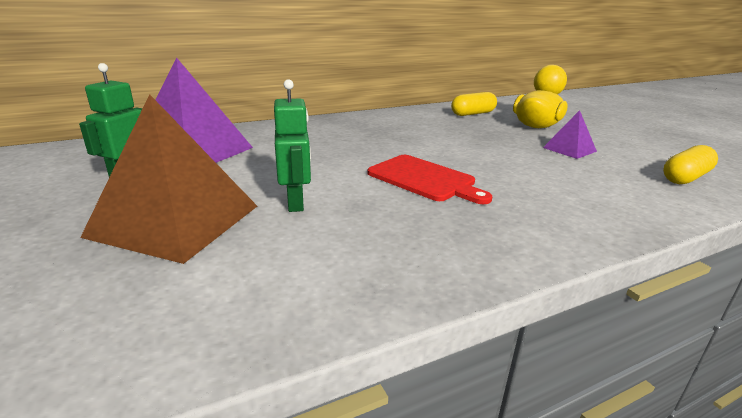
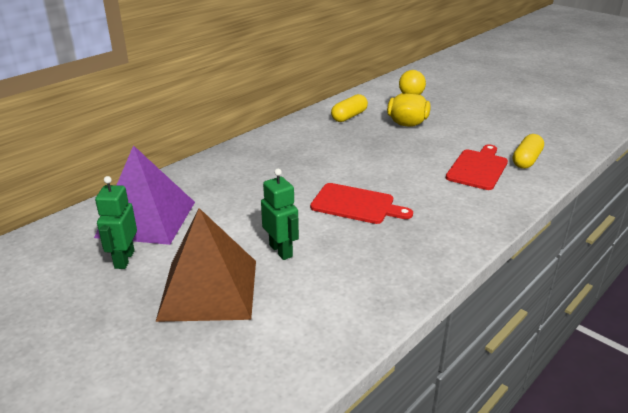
camera: 20 degrees left, 5 degrees up
(569, 149) = (442, 147): purple pyramid -> none
(609, 174) = (478, 168): none -> red cutting board

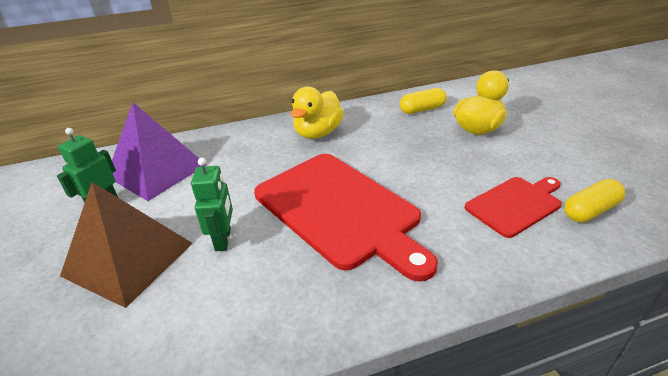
camera: 30 degrees right, 5 degrees up
(275, 153) = (318, 133): none -> yellow duck
(356, 204) = (339, 210): red cutting board -> red cutting board, size x1.85

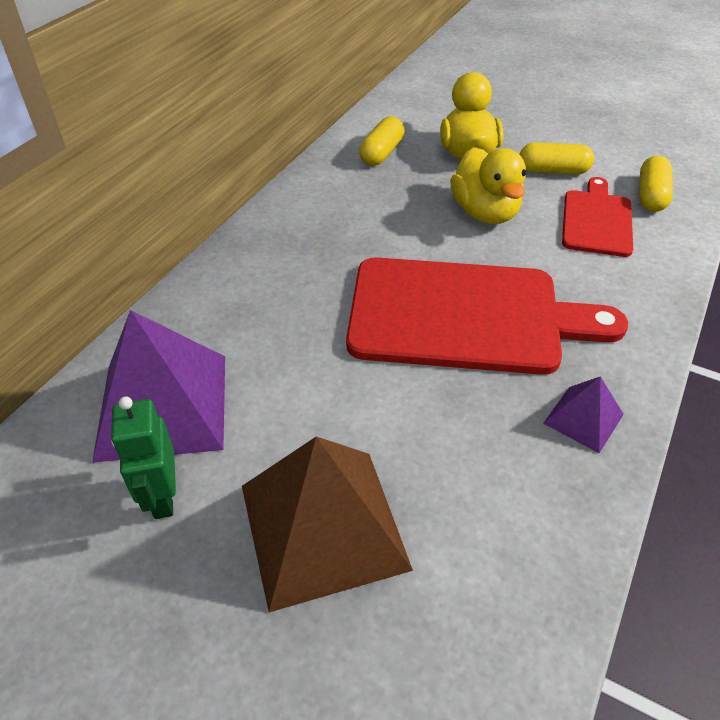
camera: 45 degrees left, 10 degrees up
(223, 240) = (397, 426): green robot -> none
(318, 133) = (306, 239): yellow duck -> yellow duck (485, 213)
(320, 307) = (583, 418): none -> purple pyramid
(527, 162) = (553, 171): none -> yellow capsule

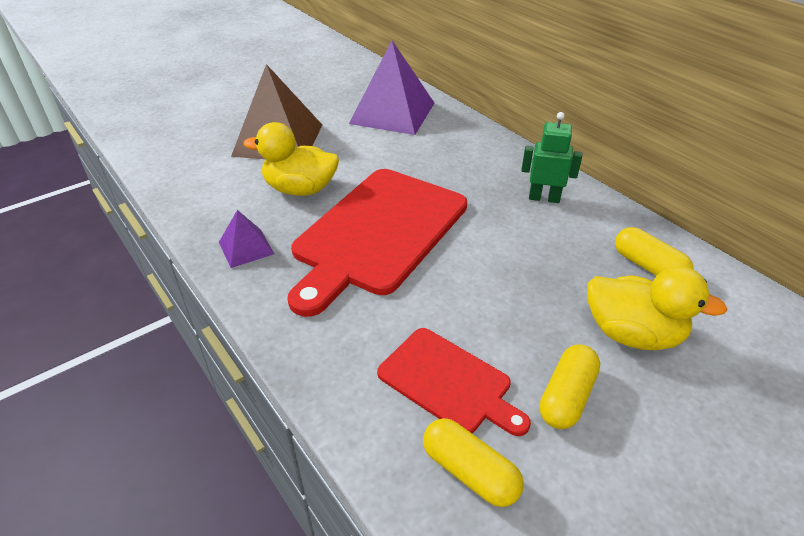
camera: 115 degrees right, 5 degrees down
(162, 496) = (336, 106): green robot -> green robot (544, 198)
(485, 213) = (505, 299): yellow duck -> yellow duck (300, 189)

